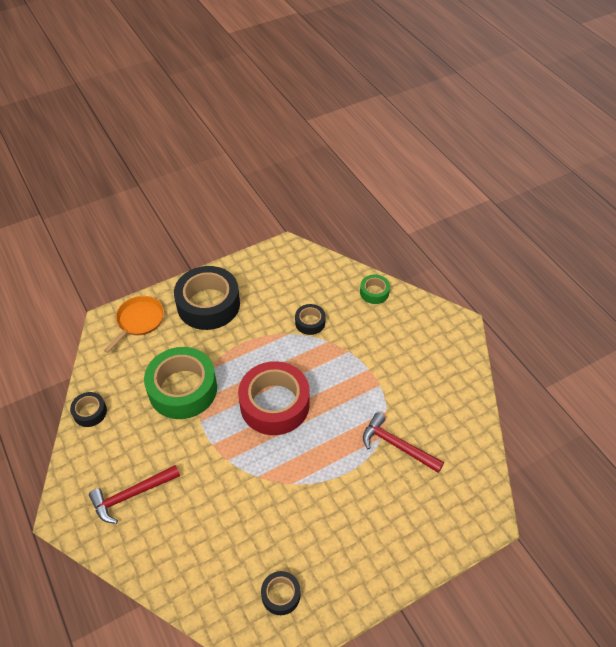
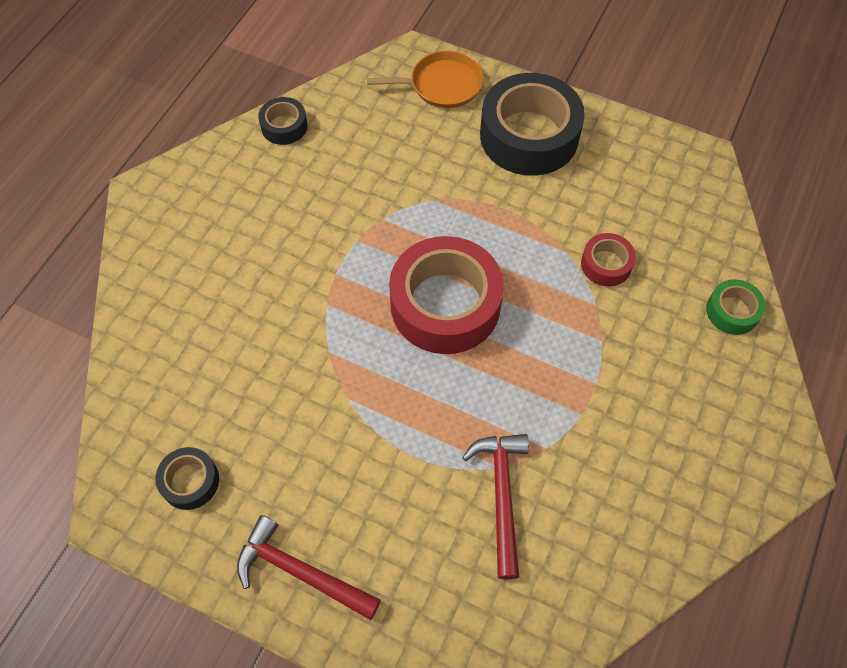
camera: 55 degrees right, 10 degrees up
(131, 495) = (212, 238): red hammer -> red hammer (300, 572)
(182, 389) = (386, 192): green tape -> none
(310, 322) = (606, 264): black tape -> red tape

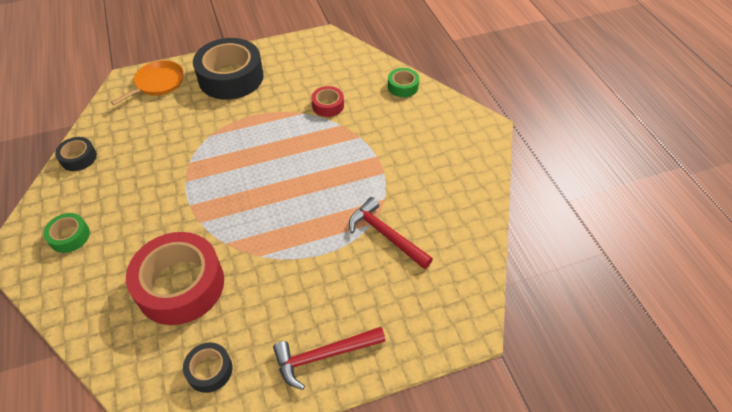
camera: 45 degrees left, 10 degrees down
(201, 217) = (69, 236): none -> green tape
(445, 304) = (267, 176): red tape -> red tape (180, 285)

